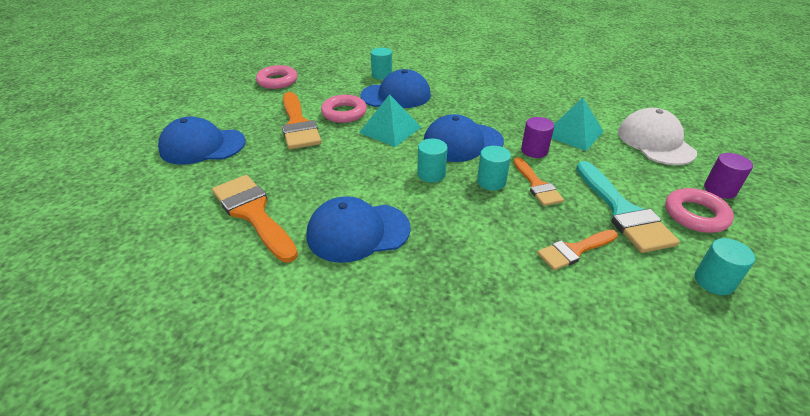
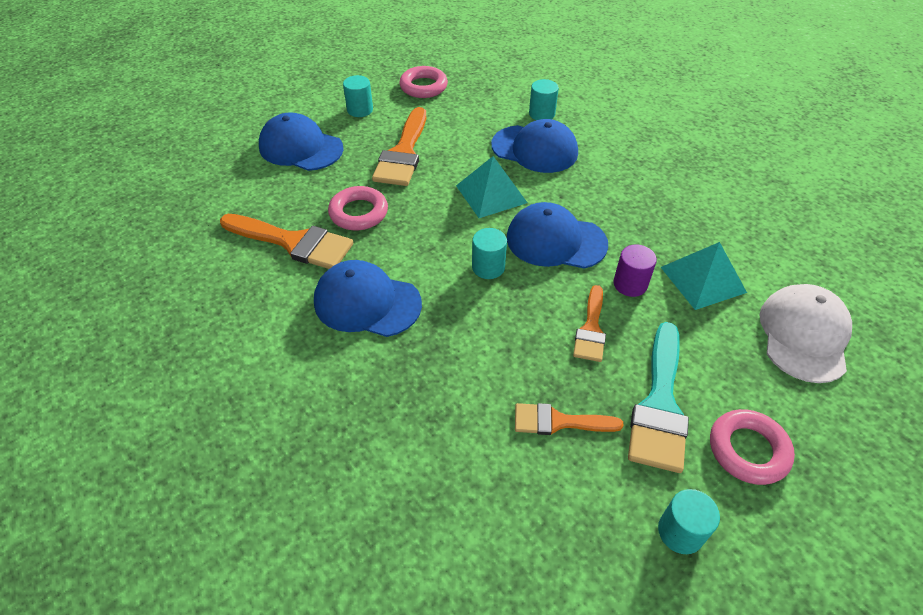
camera: 30 degrees right, 10 degrees up
(253, 213) = (293, 242): orange brush -> orange brush turned 120 degrees clockwise
(344, 113) = (460, 154): pink ring -> pink ring (359, 213)
(491, 182) = (544, 303): turquoise cylinder -> turquoise cylinder (360, 110)
(719, 189) = (820, 435): purple cylinder -> none

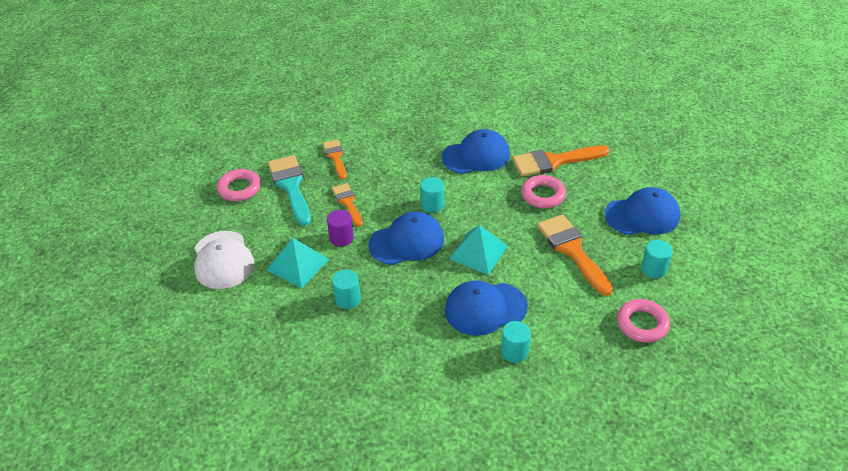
camera: 145 degrees right, 5 degrees down
(558, 421) = (335, 157): orange brush -> orange brush turned 75 degrees counterclockwise
(680, 532) = (259, 147): turquoise cylinder -> turquoise cylinder (347, 299)

